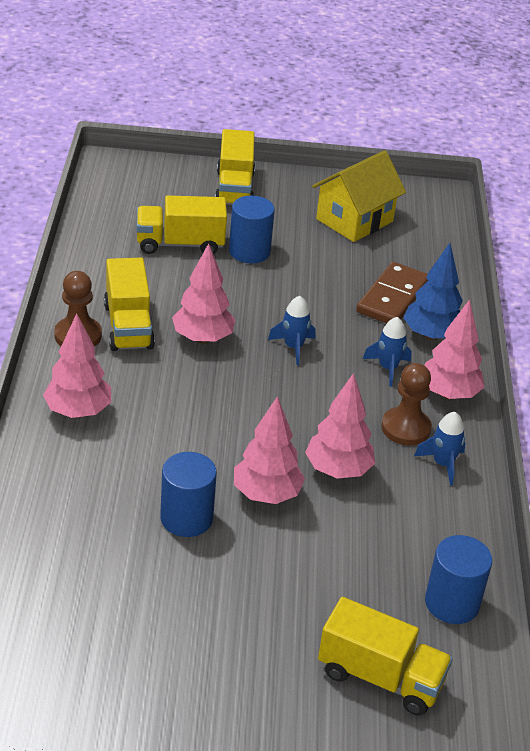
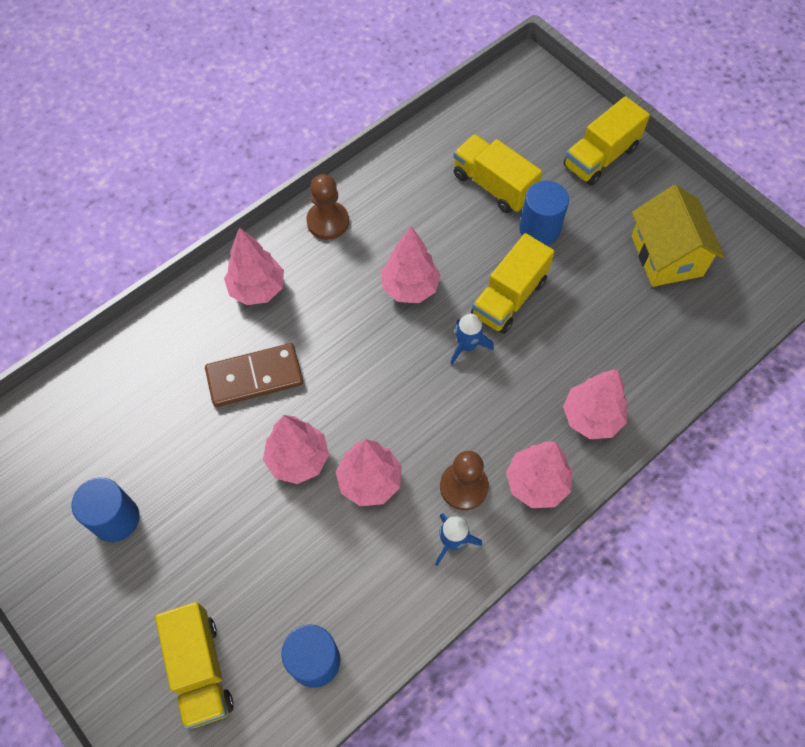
camera: 50 degrees right, 25 degrees up
(128, 326) = (370, 238): yellow truck -> yellow truck (509, 297)
(186, 518) = (227, 433): blue cylinder -> blue cylinder (116, 519)
(354, 220) = (666, 256): yellow house -> yellow house turned 75 degrees clockwise
(387, 368) = (517, 421): blue rocket -> none
(393, 297) = (604, 357): brown domino -> brown domino (255, 377)
(431, 335) = (591, 417): blue tree -> pink tree

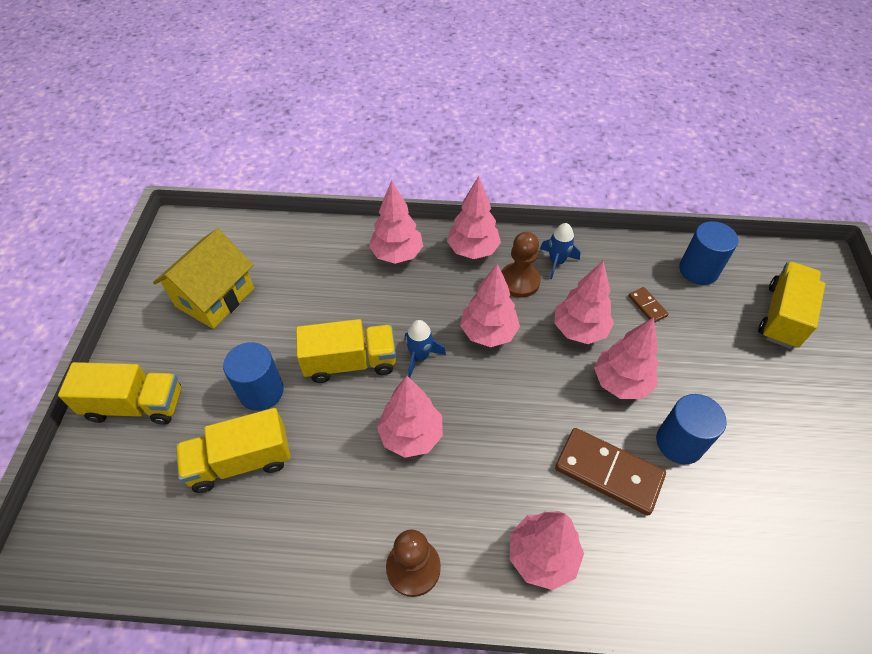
camera: 135 degrees left, 10 degrees down
(116, 519) = (804, 454): blue cylinder -> blue cylinder (679, 442)
(332, 563) = (647, 306): none -> brown domino
(438, 411) = (488, 333): none -> pink tree
(493, 185) = (241, 461): yellow truck -> yellow truck turned 75 degrees clockwise

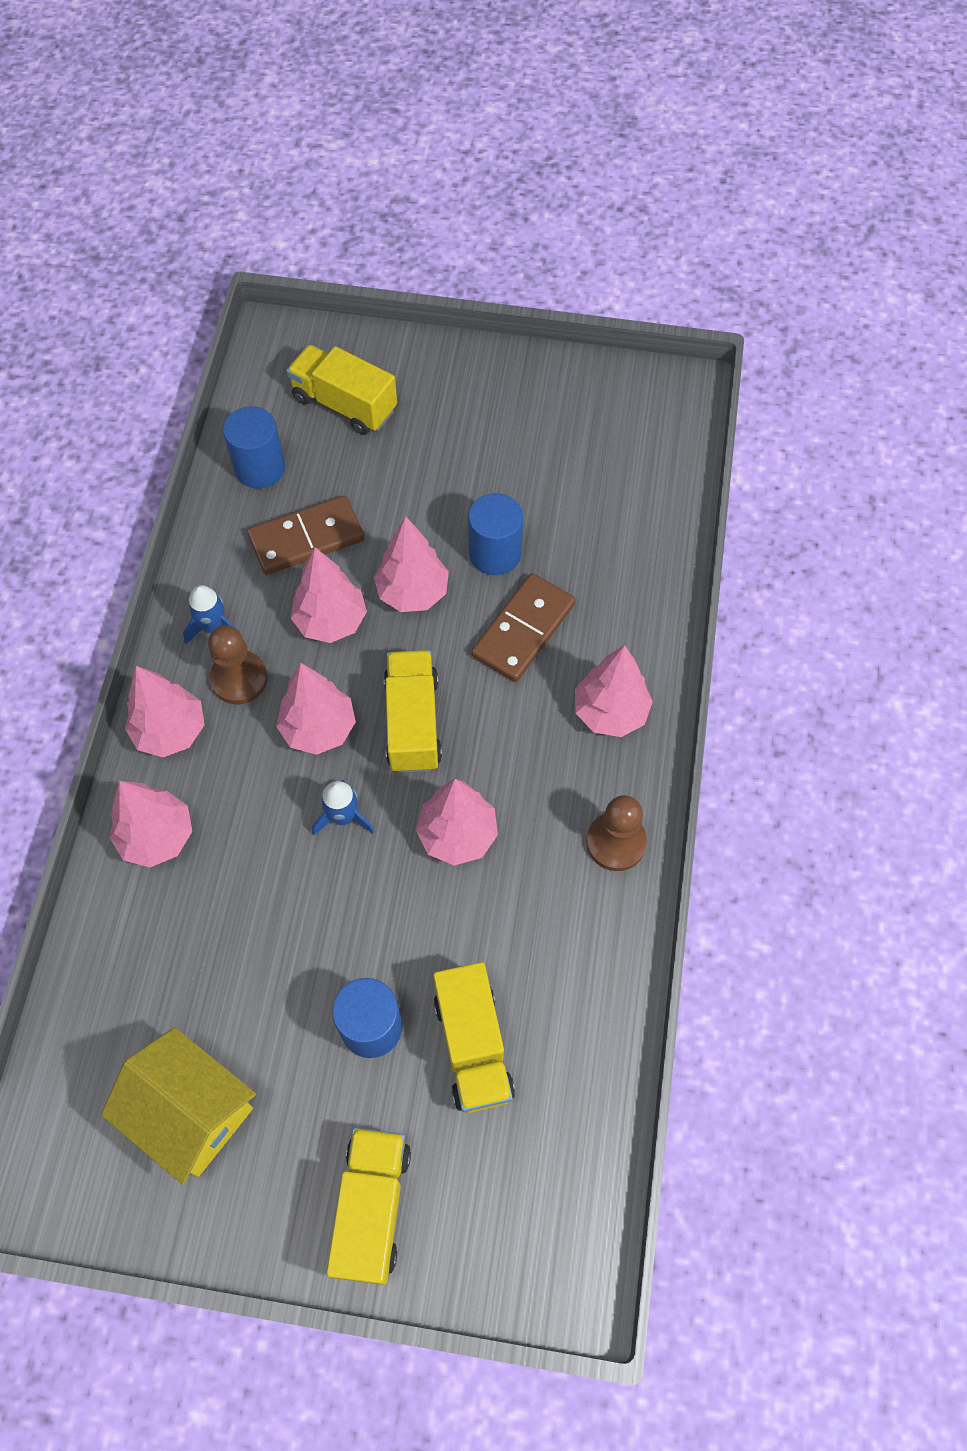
camera: 85 degrees left, 10 degrees up
(350, 362) = (341, 907): yellow truck -> yellow truck (413, 723)
(647, 306) = (306, 538): brown domino -> brown domino, size x2.11

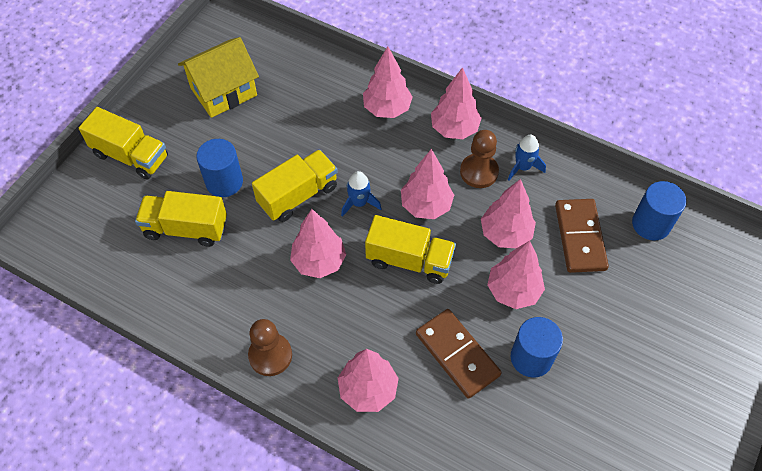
camera: 110 degrees right, 5 degrees down
(344, 404) = (701, 295): yellow truck -> yellow truck (298, 195)

